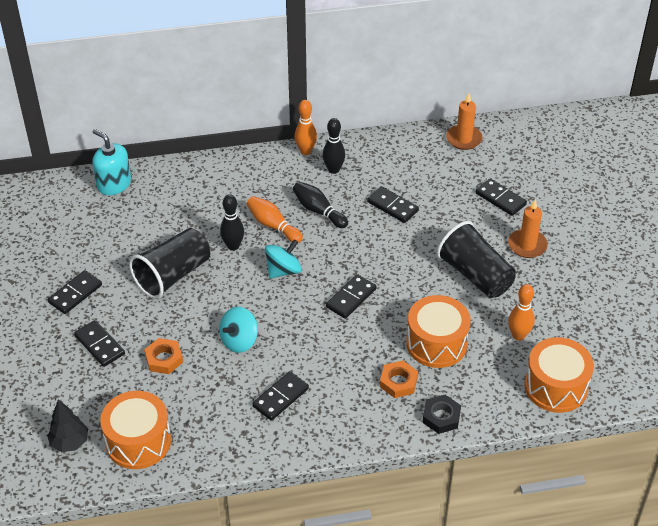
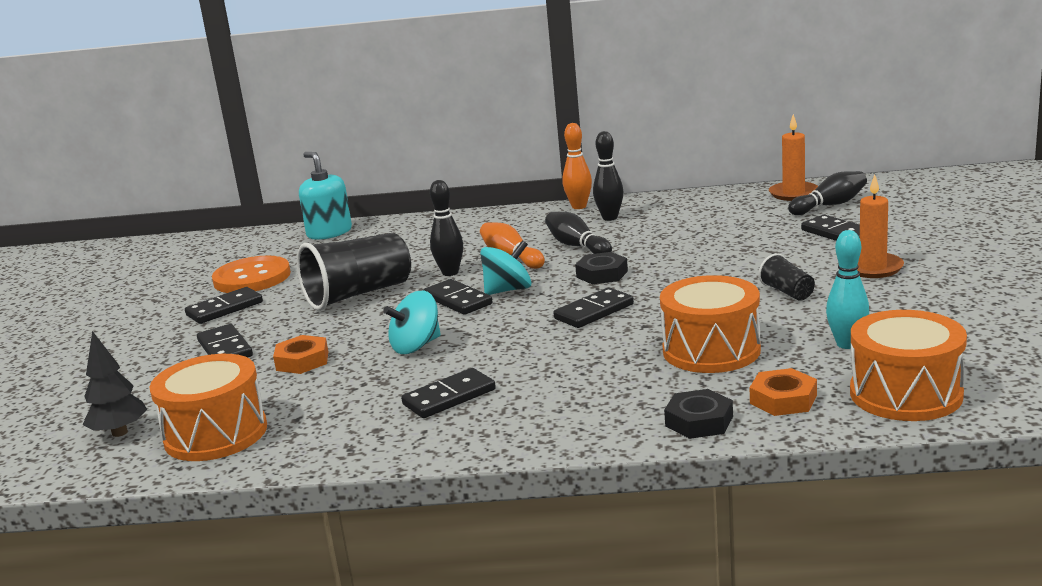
camera: 15 degrees right, 25 degrees down
(78, 251) = (252, 278): none -> orange button
(345, 250) = (602, 274): none -> black nut
(392, 206) = (680, 241): black domino -> black domino (457, 300)
(398, 382) = (638, 386): orange nut -> orange nut (783, 399)
(475, 275) = (787, 292): black cup -> black cup, size x0.48
(491, 158) = (830, 205): none -> black bowling pin
(518, 335) = (847, 344): orange bowling pin -> turquoise bowling pin

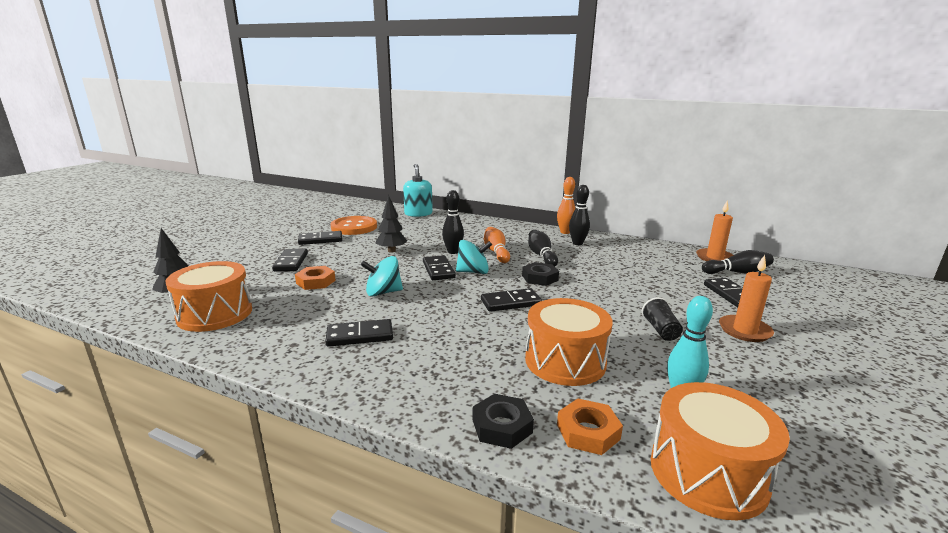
camera: 20 degrees right, 0 degrees up
(358, 294) = (391, 251): black cup -> black tree

